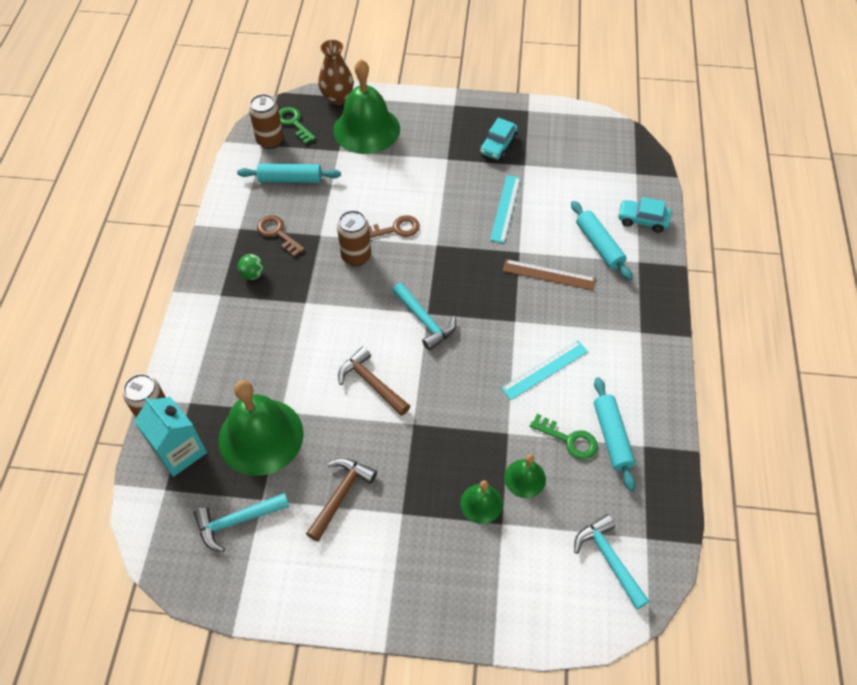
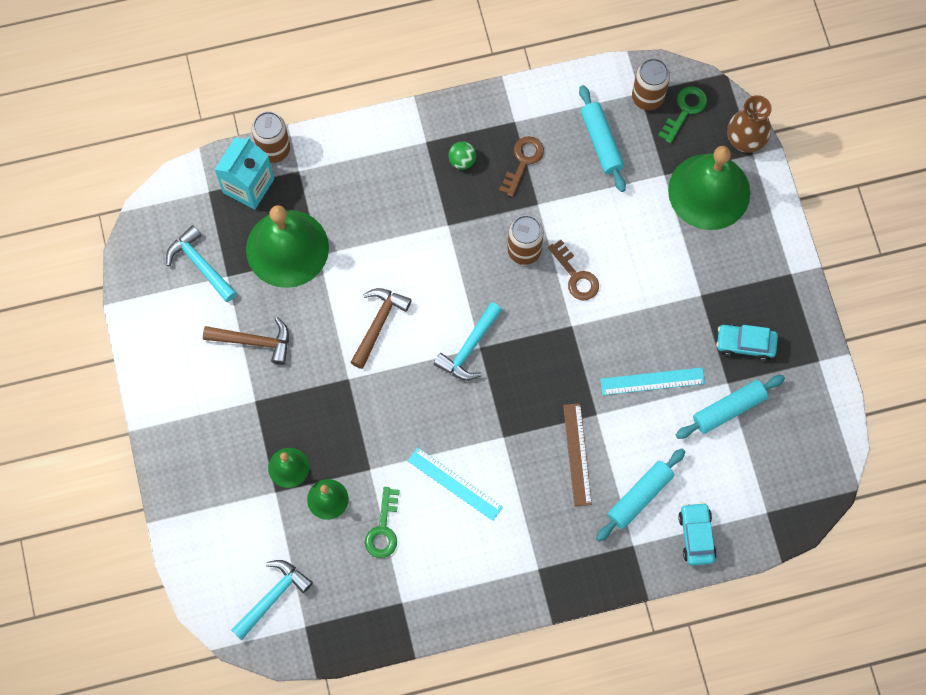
camera: 70 degrees right, 15 degrees up
(612, 437) = (401, 569): turquoise rolling pin -> turquoise rolling pin (728, 409)

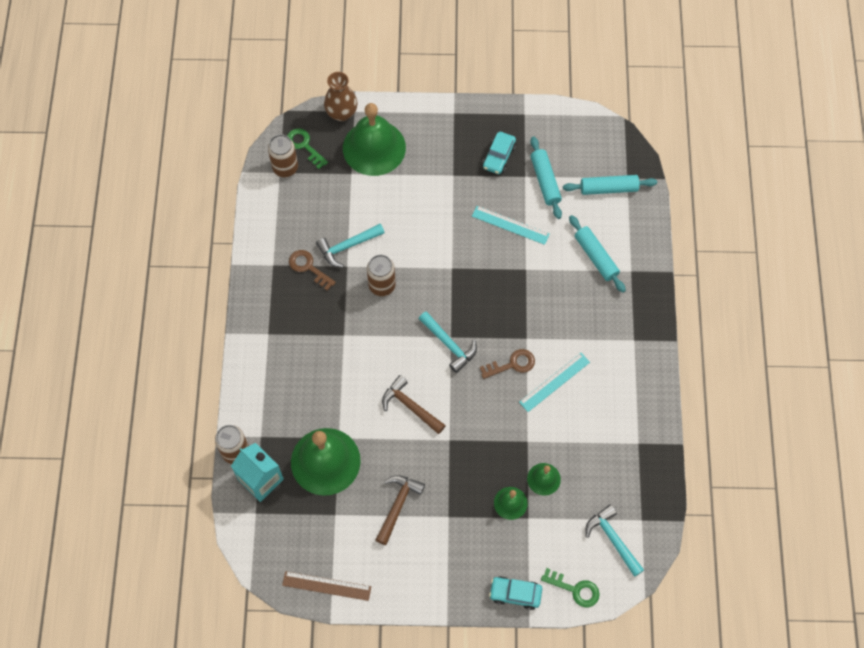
camera: 75 degrees left, 5 degrees down
(200, 264) = (318, 534): turquoise hammer -> turquoise hammer (347, 246)
(383, 529) = (577, 443): green key -> green key (575, 589)
(462, 160) = (293, 311): green ball -> none
(575, 276) = (413, 255): brown key -> brown key (512, 364)
(577, 454) = (553, 290): brown ruler -> brown ruler (326, 586)
(601, 142) = (311, 209): turquoise rolling pin -> turquoise rolling pin (608, 188)
(652, 381) = (510, 225): turquoise ruler -> turquoise ruler turned 75 degrees counterclockwise
(696, 536) = (633, 227): turquoise car -> turquoise car (515, 594)

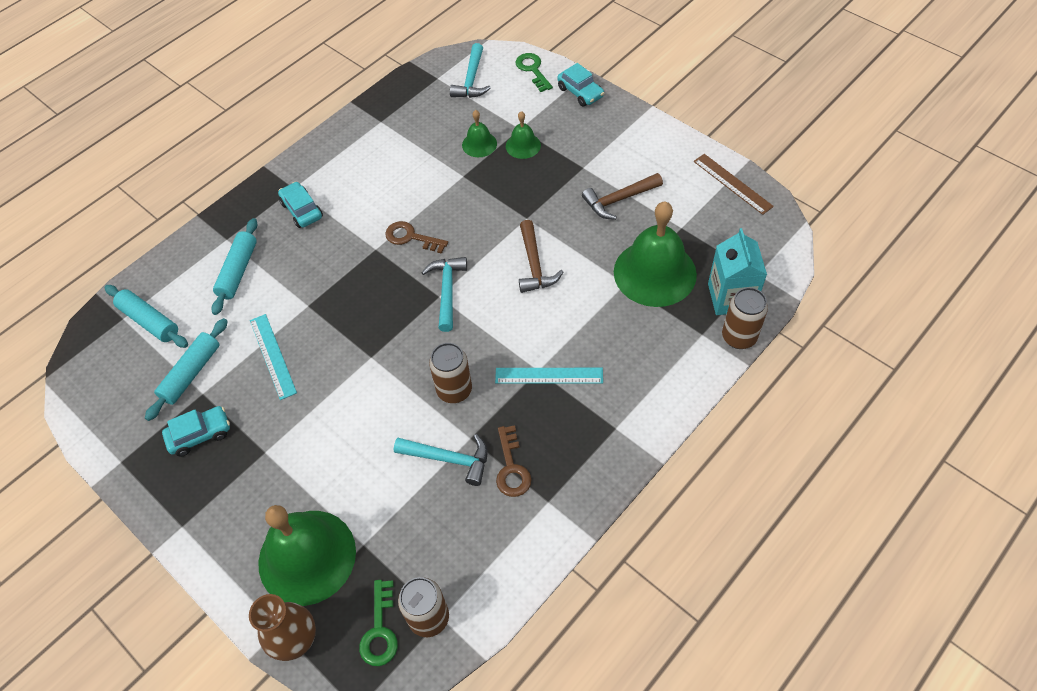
camera: 135 degrees left, 10 degrees down
(554, 382) = (392, 201): turquoise ruler -> turquoise ruler (549, 376)
(607, 328) = (302, 210): none -> turquoise car

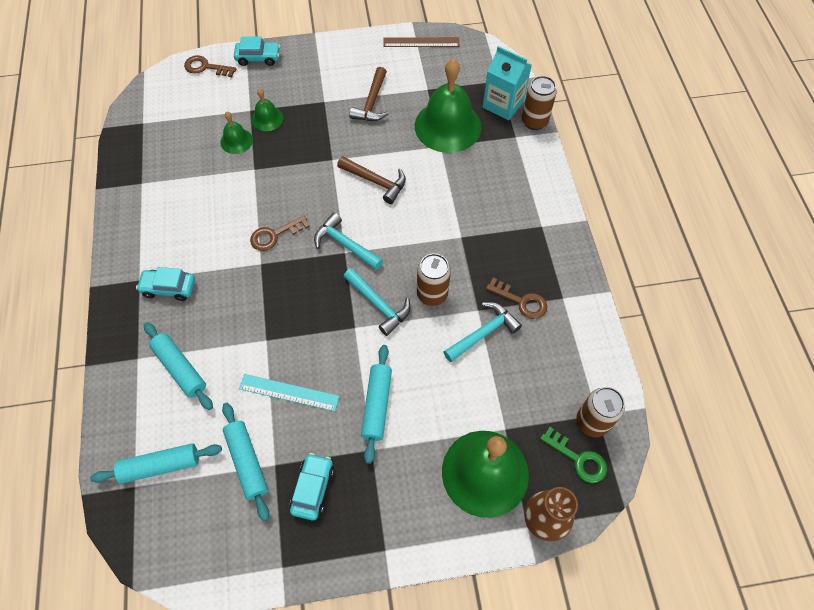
camera: 55 degrees left, 5 degrees up
(309, 426) = (377, 405): none -> turquoise rolling pin
(471, 80) = (170, 105): turquoise hammer -> turquoise hammer (378, 305)
(533, 70) = (206, 67): green key -> brown key
(549, 376) = (471, 234): turquoise ruler -> none

